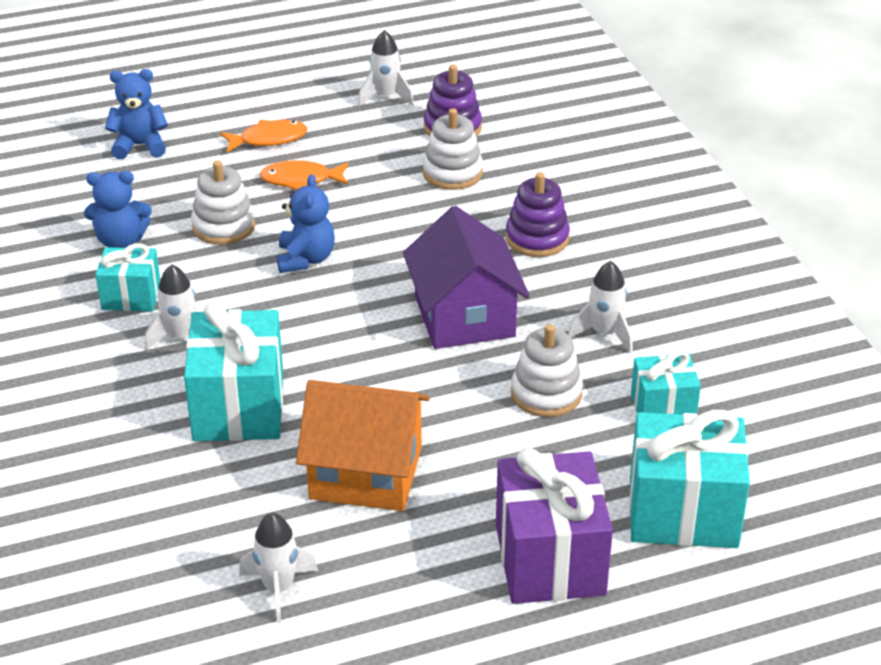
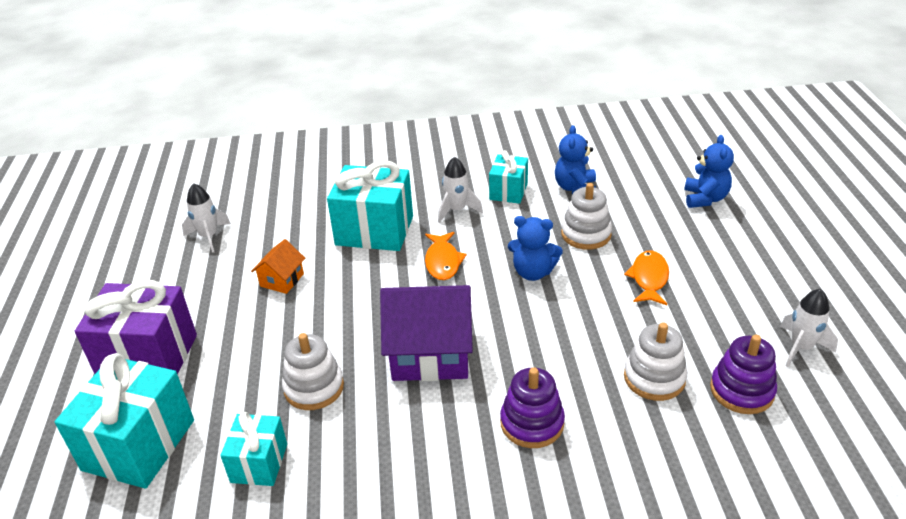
camera: 105 degrees right, 0 degrees up
(269, 139) = (716, 265): orange fish -> orange fish (443, 262)
(366, 473) = (282, 280): orange house -> orange house, size x0.49
(604, 333) = (373, 444): white rocket -> none

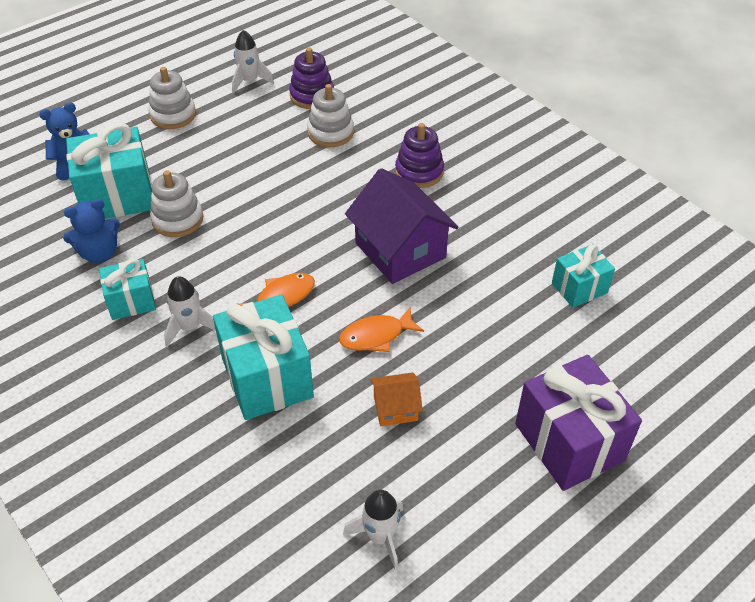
camera: 125 degrees left, 10 degrees up
(139, 445) = (639, 371): turquoise gift -> turquoise gift (117, 196)
(314, 387) = (492, 299): white stacking toy -> white stacking toy (173, 115)
(533, 272) = (256, 232): blue teddy bear -> none
(649, 278) = (219, 165): orange fish -> orange fish (376, 336)

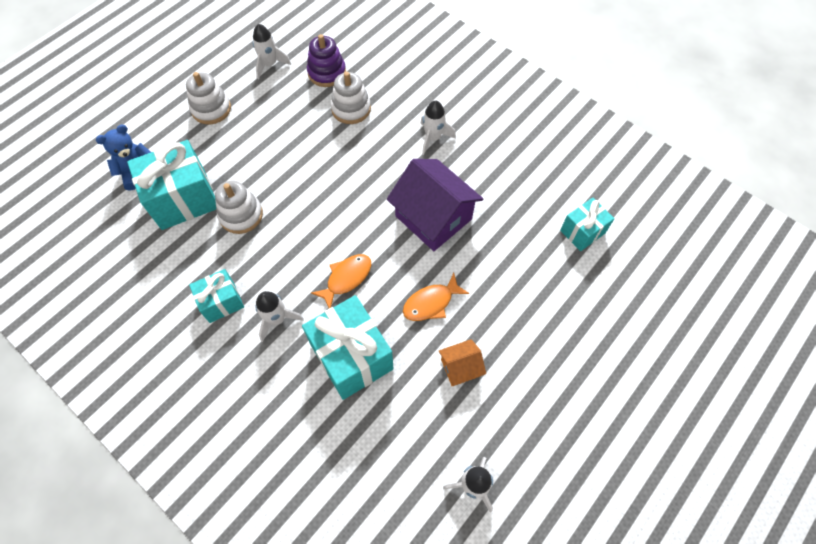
camera: 10 degrees left, 15 degrees up
(99, 253) = (182, 259): blue teddy bear -> none
(419, 172) = (433, 138): purple stacking toy -> white rocket
(569, 442) = (600, 375): purple gift -> none

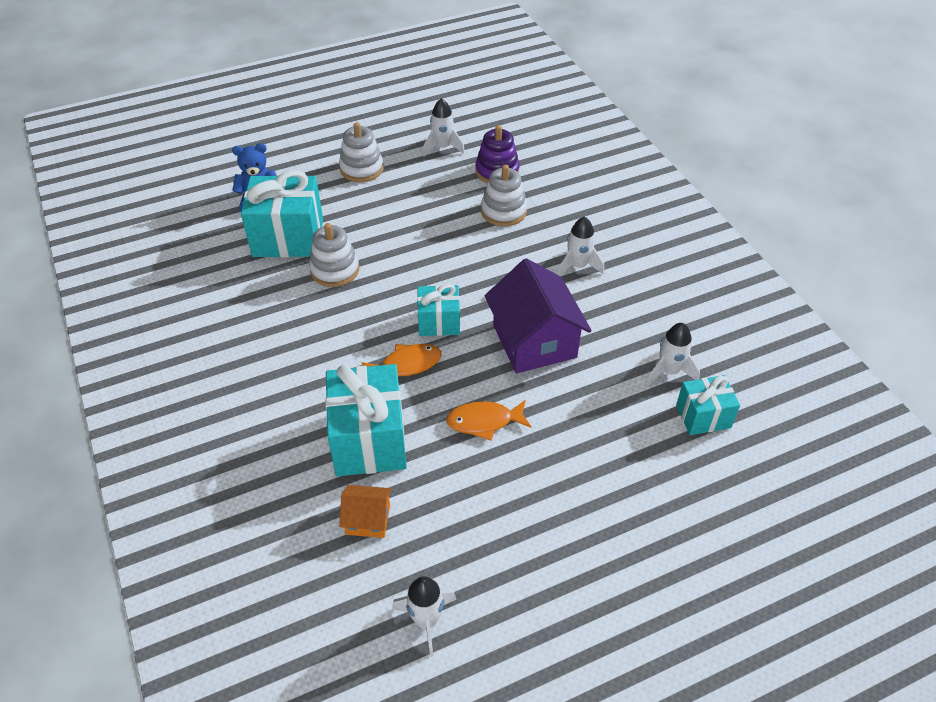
camera: 25 degrees right, 15 degrees down
(221, 302) = (270, 340): turquoise gift -> turquoise gift (439, 322)
(277, 319) = (314, 375): white rocket -> white rocket (669, 371)
(460, 367) = (480, 497): orange house -> orange house (368, 519)

